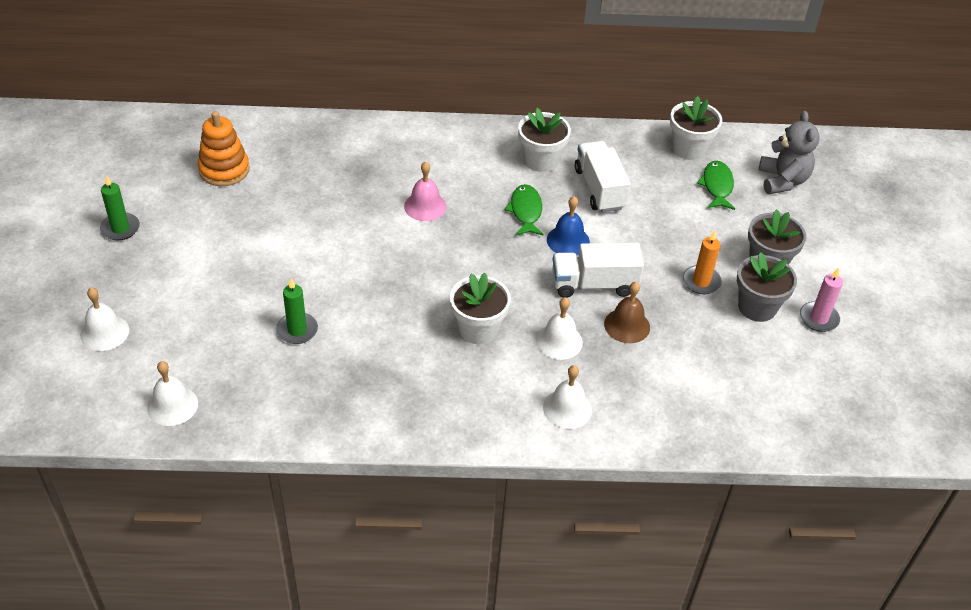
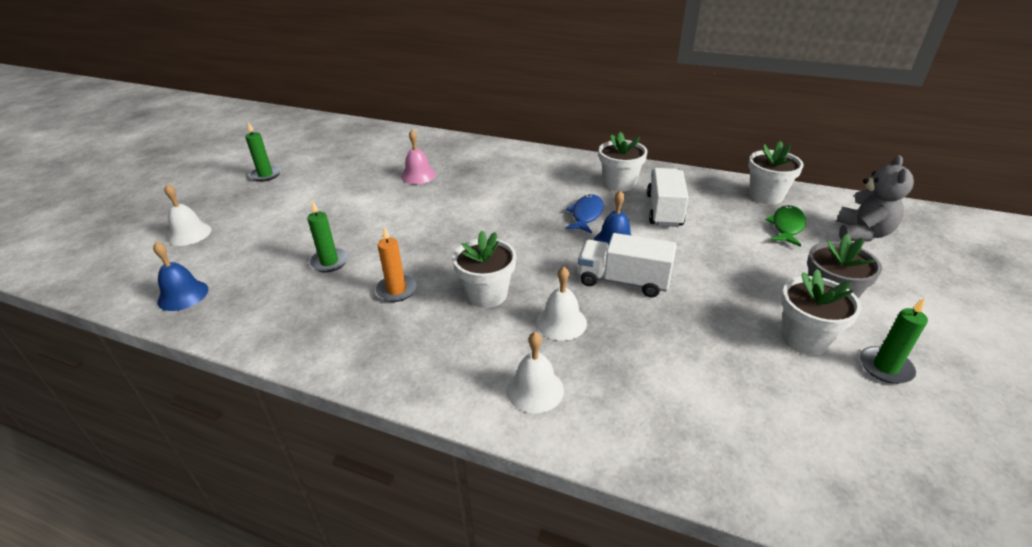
camera: 25 degrees right, 10 degrees down
(172, 405) = (183, 295): white bell -> blue bell
(224, 170) = (366, 154): orange stacking toy -> none
(425, 206) = (500, 198): pink bell -> pink bell (418, 175)
(525, 211) = (586, 215): green fish -> blue fish
(627, 325) = (642, 324): brown bell -> none
(701, 282) = (743, 301): orange candle -> orange candle (396, 290)
(757, 307) = (804, 338): grey flower pot -> white flower pot
(818, 318) = (885, 367): pink candle -> green candle

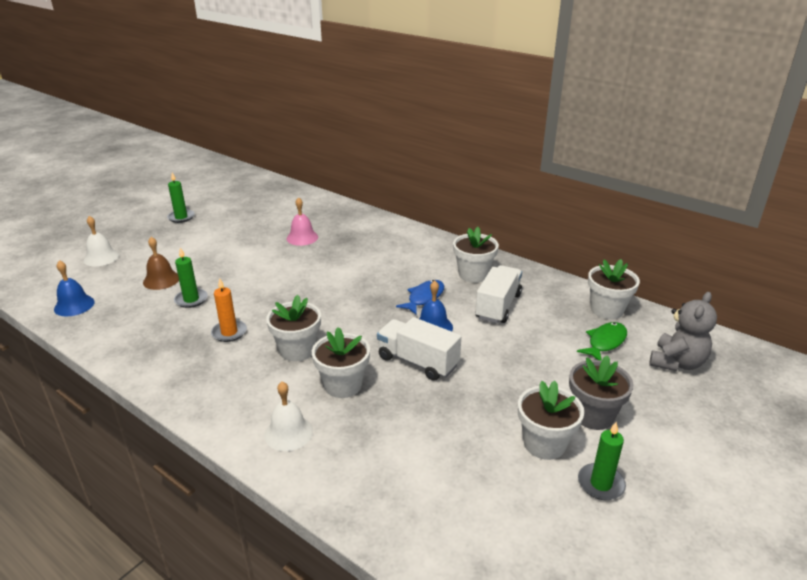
camera: 15 degrees right, 5 degrees down
(280, 246) = (161, 280): none -> brown bell
(561, 322) = (343, 385): white bell -> white flower pot

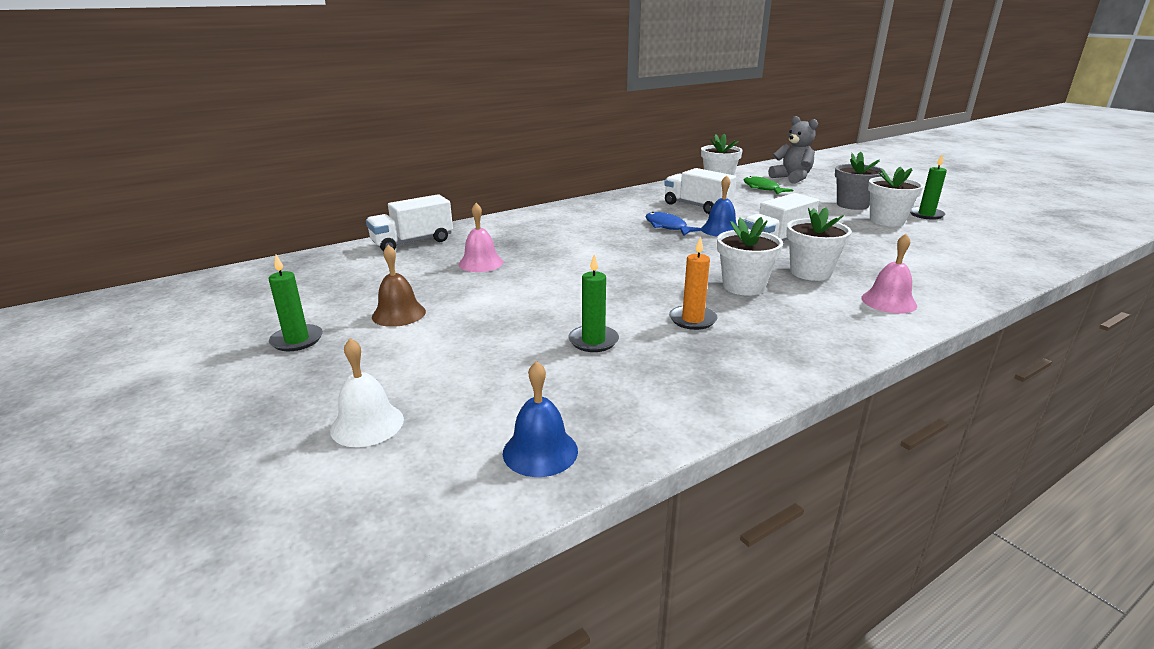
camera: 70 degrees left, 5 degrees down
(161, 280) = (514, 363): brown bell -> brown bell (399, 314)
(288, 433) = (888, 301): white bell -> pink bell
(329, 207) = (412, 242): none -> white truck
(473, 274) = (637, 206): white flower pot -> none

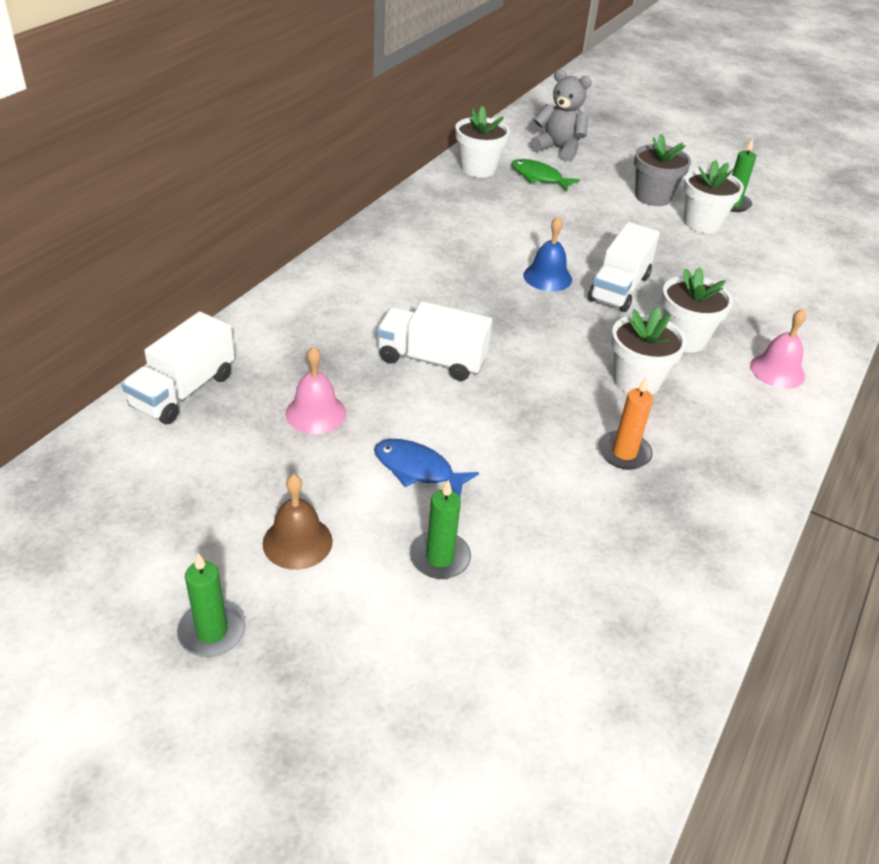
camera: 30 degrees left, 15 degrees up
(367, 424) = (427, 732): white bell -> none
(540, 451) = (622, 698): blue bell -> none
(593, 341) = (553, 519): green candle -> green candle (440, 558)
(667, 227) = (485, 283): blue fish -> blue fish (417, 469)
(697, 206) = (490, 231): white truck -> white truck (432, 360)

